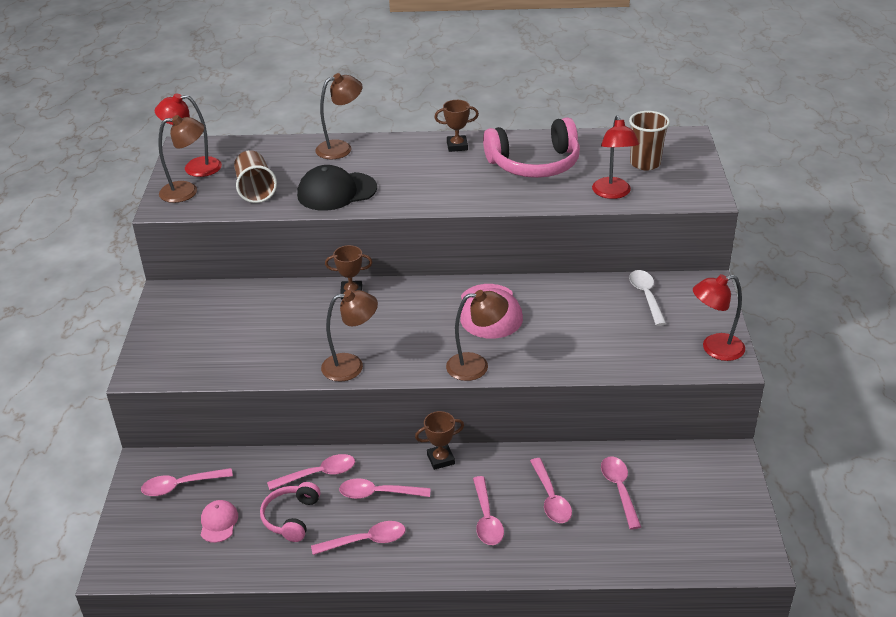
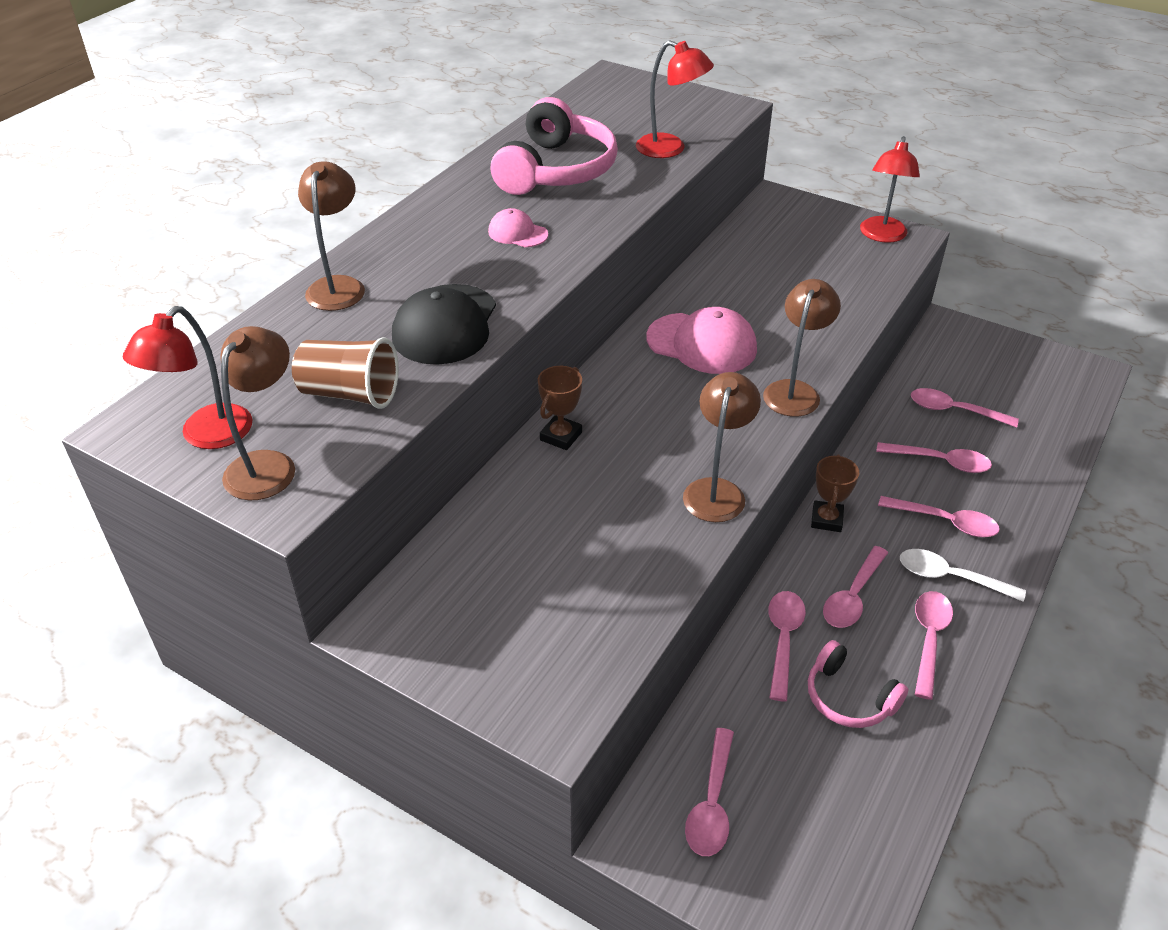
camera: 60 degrees left, 5 degrees up
(218, 522) = (815, 782): pink cap -> pink cap (517, 233)
(457, 146) = (451, 203): brown trophy -> none
(645, 163) = (633, 113): brown cup -> none
(646, 296) = (765, 238): white spoon -> white spoon (950, 577)

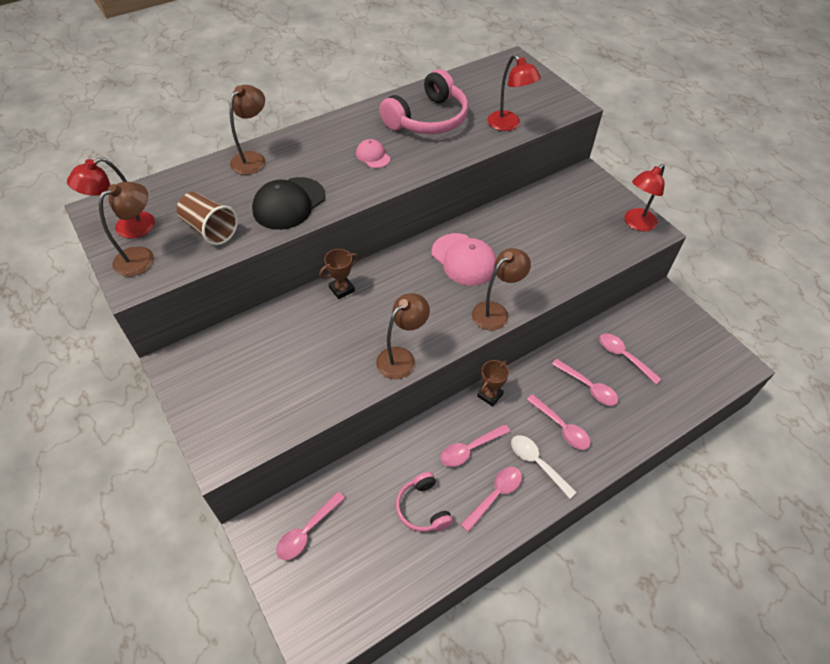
camera: 25 degrees right, 10 degrees up
(783, 639) = (411, 457): pink spoon -> none

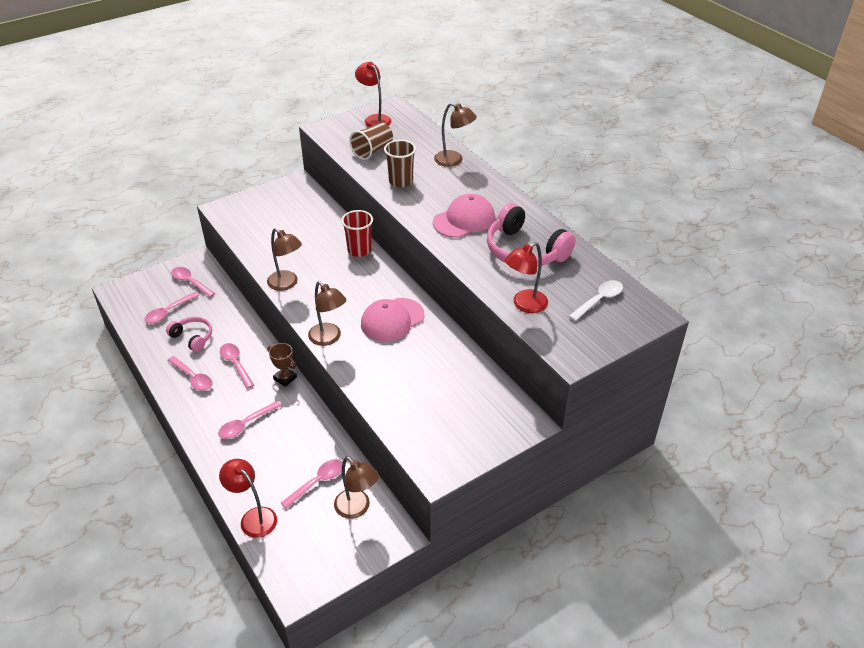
camera: 90 degrees right, 10 degrees down
(142, 257) = (347, 128): brown lamp -> brown lamp (357, 508)
(289, 203) = (401, 181): black cap -> brown cup
(341, 289) = (359, 250): brown trophy -> red cup
(373, 156) = (464, 220): pink cap -> pink cap, size x1.85
(423, 508) = (193, 337): pink headphones -> pink headphones turned 60 degrees clockwise
(537, 463) = (215, 405): white spoon -> white spoon (599, 300)
(588, 387) = (285, 449): pink spoon -> pink spoon (168, 312)
(636, 224) = (447, 457): red lamp -> red lamp (253, 517)

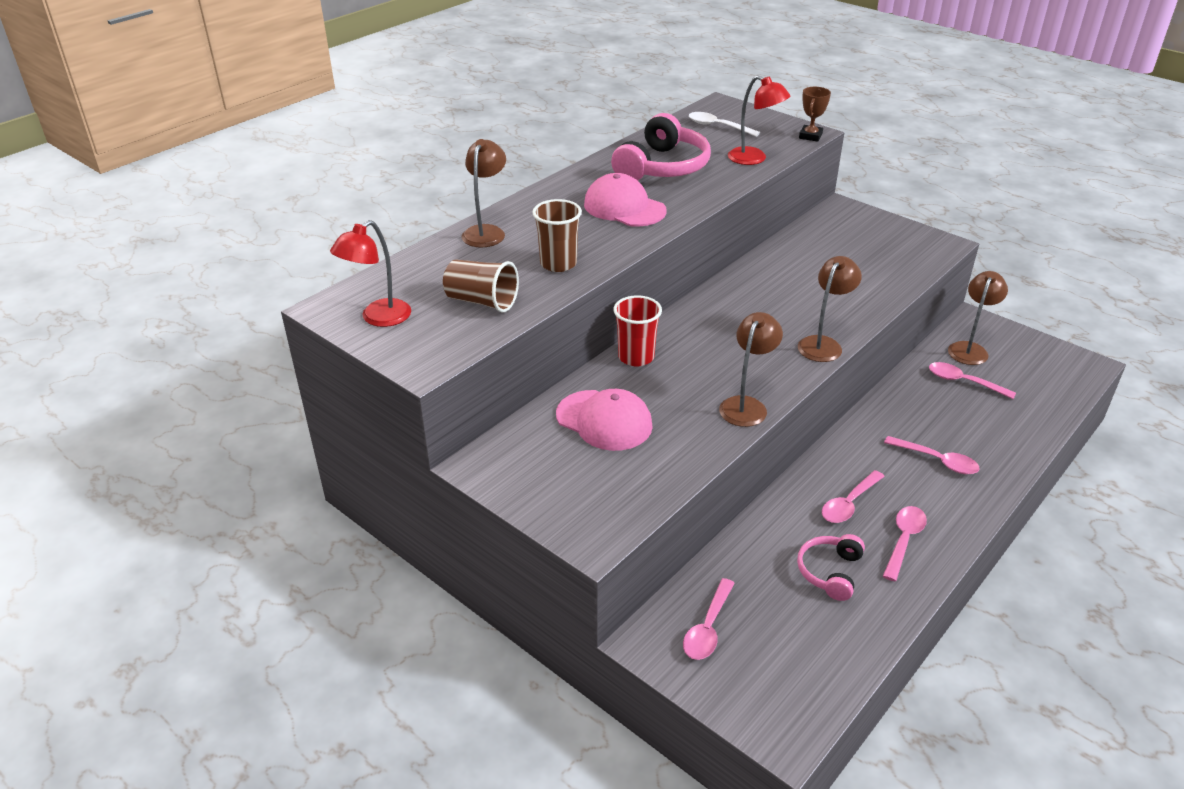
camera: 105 degrees left, 5 degrees down
(168, 312) = (794, 628): pink spoon -> none
(253, 517) = (1045, 415): red lamp -> none
(285, 378) = (840, 448): brown trophy -> brown trophy (810, 136)
(392, 320) = (758, 305): pink cap -> pink cap (604, 420)

